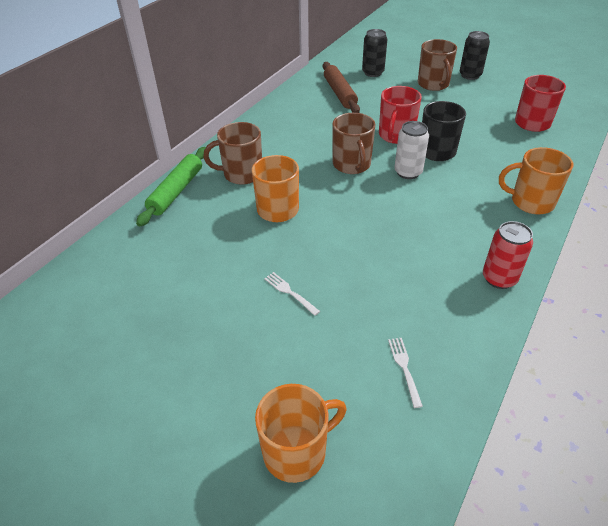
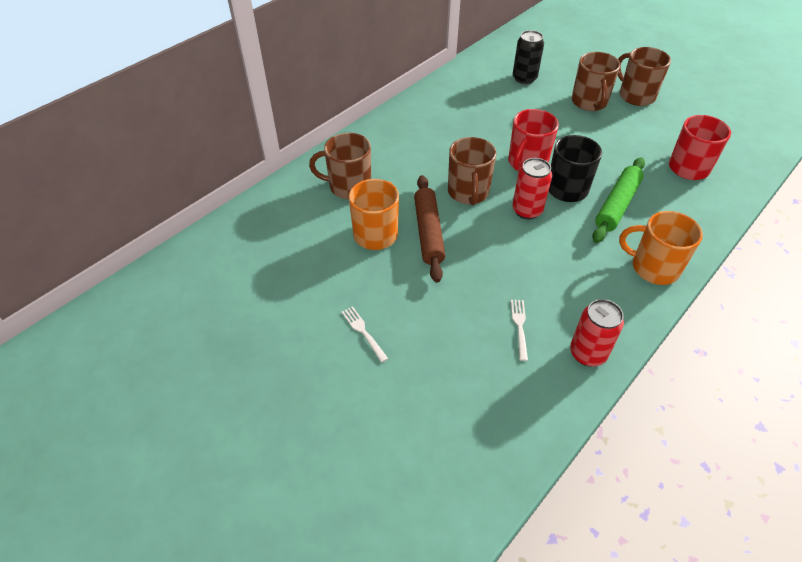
camera: 10 degrees right, 5 degrees up
(176, 191) = (277, 197): green rolling pin -> green rolling pin (616, 205)
(296, 451) = (326, 503): orange mug -> none
(339, 93) = (479, 100): brown rolling pin -> brown rolling pin (428, 232)
(404, 368) = (456, 436): white fork -> white fork (519, 326)
(408, 172) = (527, 210): white can -> red can
(470, 75) = (635, 96): black can -> brown mug

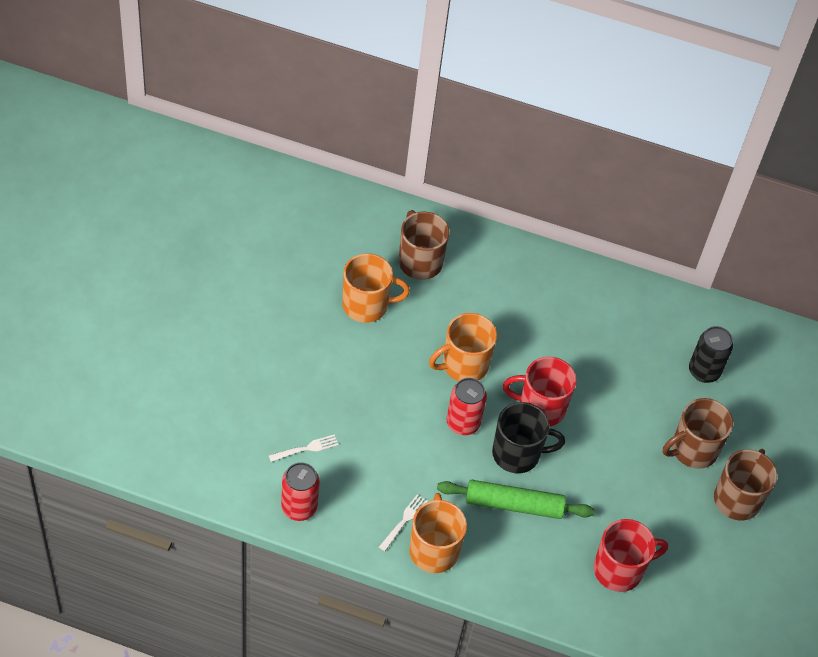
camera: 60 degrees right, 5 degrees up
(363, 332) = (248, 333): white fork -> white fork (404, 521)
(428, 232) = (389, 346): brown rolling pin -> none
(468, 192) = (463, 365): brown mug -> orange mug

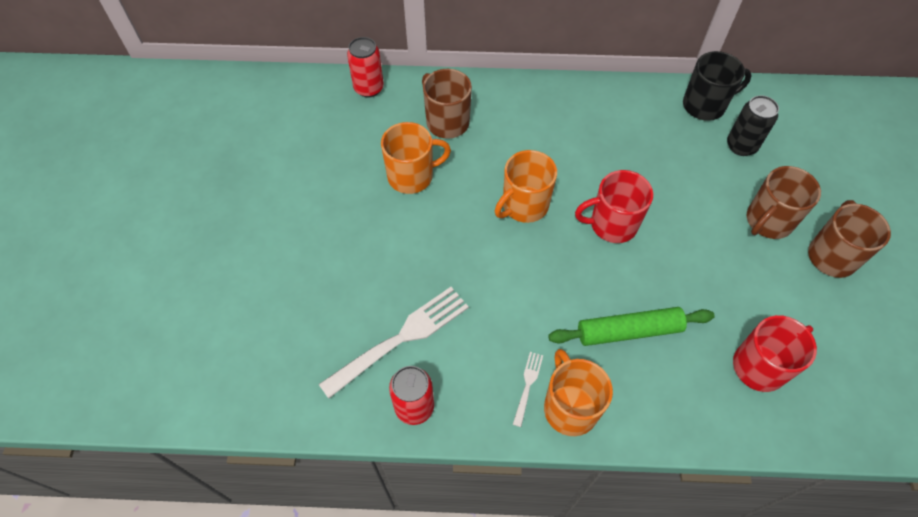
camera: 10 degrees left, 5 degrees up
(306, 448) = (401, 338): white fork -> white fork, size x2.19
(463, 423) = (546, 263): red can -> red can (369, 88)
(517, 454) = (610, 277): black mug -> black mug (705, 105)

